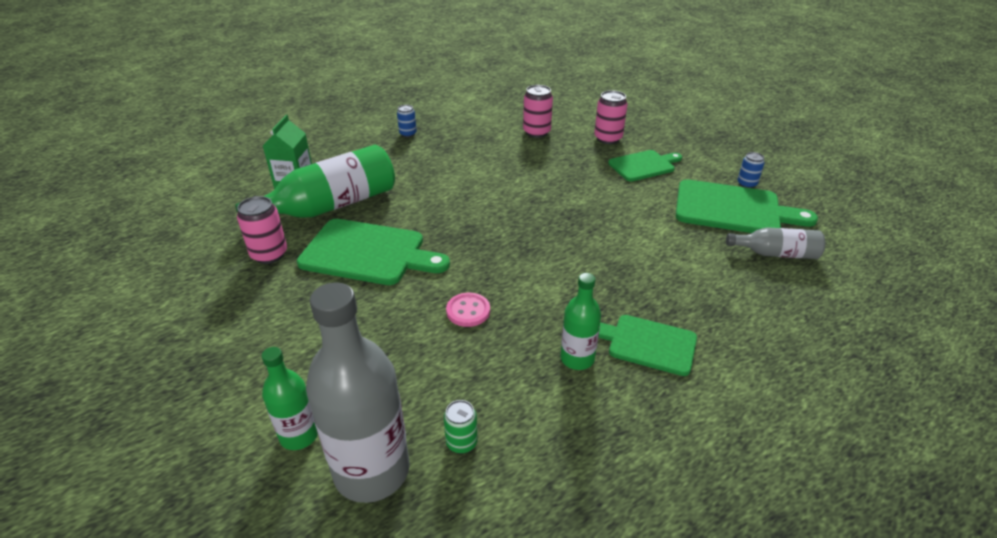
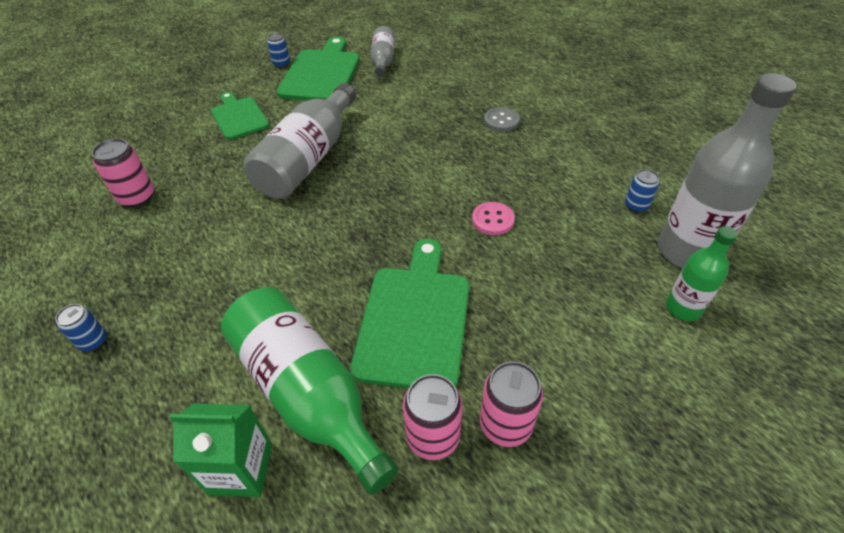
camera: 95 degrees left, 10 degrees up
(461, 443) = (636, 206): green can -> blue can
(577, 203) = (308, 159): none -> grey bottle
(577, 359) = (529, 153): green bottle -> none
(608, 138) = (172, 140): pink can -> pink can (505, 424)
(647, 344) = (501, 121): green cutting board -> grey button

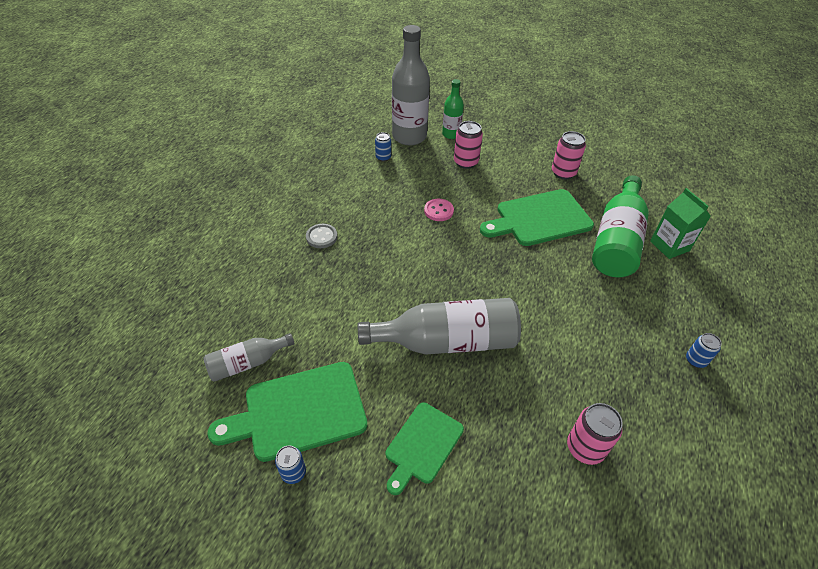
camera: 120 degrees left, 0 degrees up
(433, 437) = (591, 191): pink can -> pink can (465, 162)

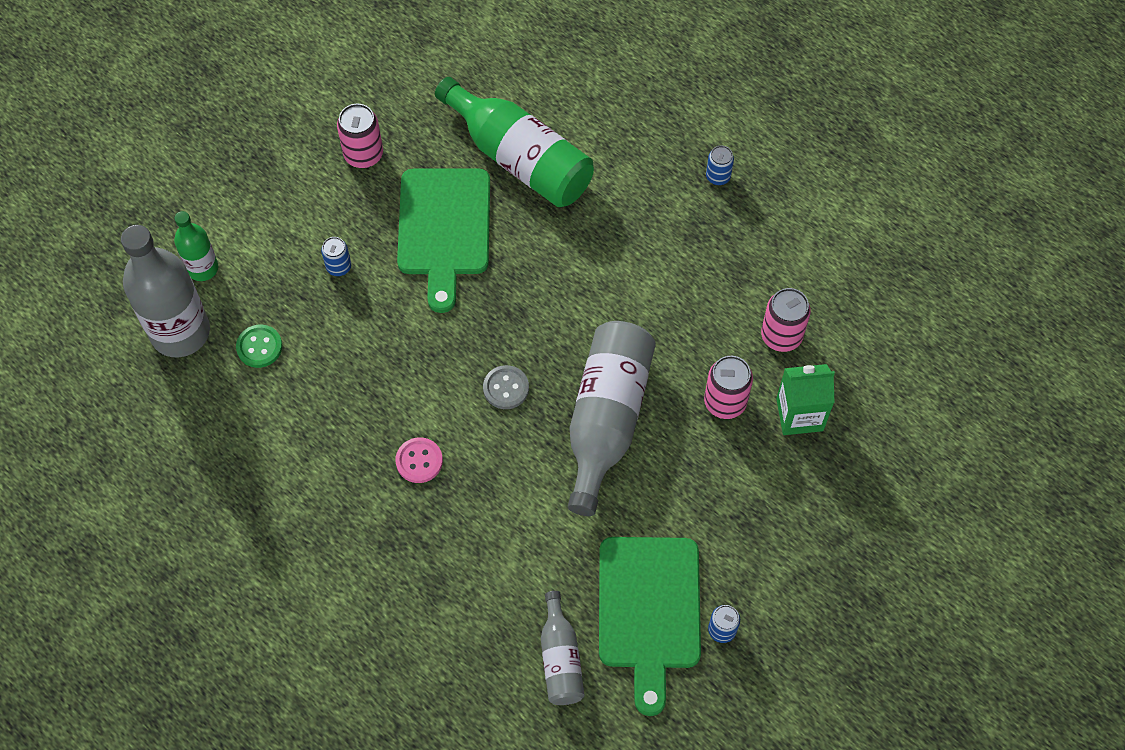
camera: 70 degrees left, 15 degrees up
(321, 237) = (368, 523): grey button -> grey button (506, 388)
(383, 157) = (218, 388): blue can -> blue can (338, 267)
(415, 165) = (259, 347): none -> green button
(422, 445) = (730, 491): green cutting board -> none
(438, 211) = (376, 350): pink button -> pink button (419, 461)
(465, 162) = (283, 274): pink can -> pink can (725, 402)
(669, 246) = (551, 104): green carton -> green carton (799, 414)

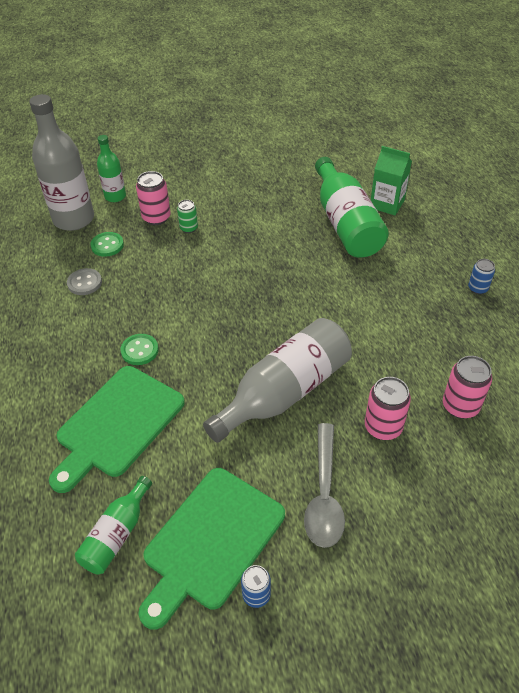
camera: 35 degrees right, 15 degrees down
(338, 267) = (189, 228): blue can -> green can
(363, 155) = (252, 184): pink can -> pink can (156, 218)
(419, 461) = (139, 350): pink button -> green button
(444, 228) = (268, 237): green cutting board -> green cutting board (117, 424)
(506, 388) = (232, 338): grey button -> grey button (84, 283)
(560, 658) = (117, 534): grey bottle -> green bottle
(717, 504) = (324, 494): none -> grey spoon
(799, 414) = (439, 468): green carton -> green carton (387, 204)

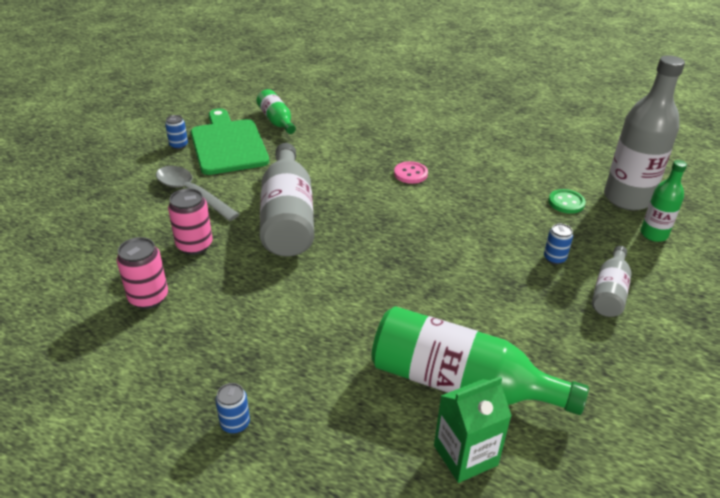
camera: 125 degrees right, 10 degrees down
(84, 283) = (520, 176): grey button -> none
(117, 424) = (352, 144): green cutting board -> none
(139, 350) = (410, 174): green button -> pink button
(156, 218) = (591, 245): pink can -> none
(189, 228) = (554, 258): green can -> blue can
(202, 197) = (609, 292): none -> grey bottle

